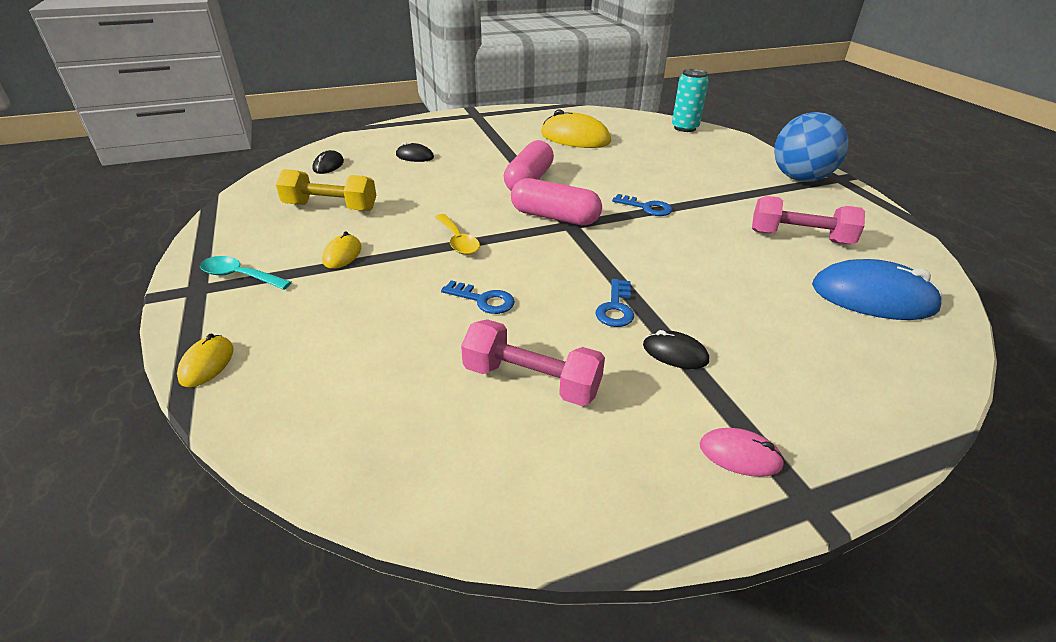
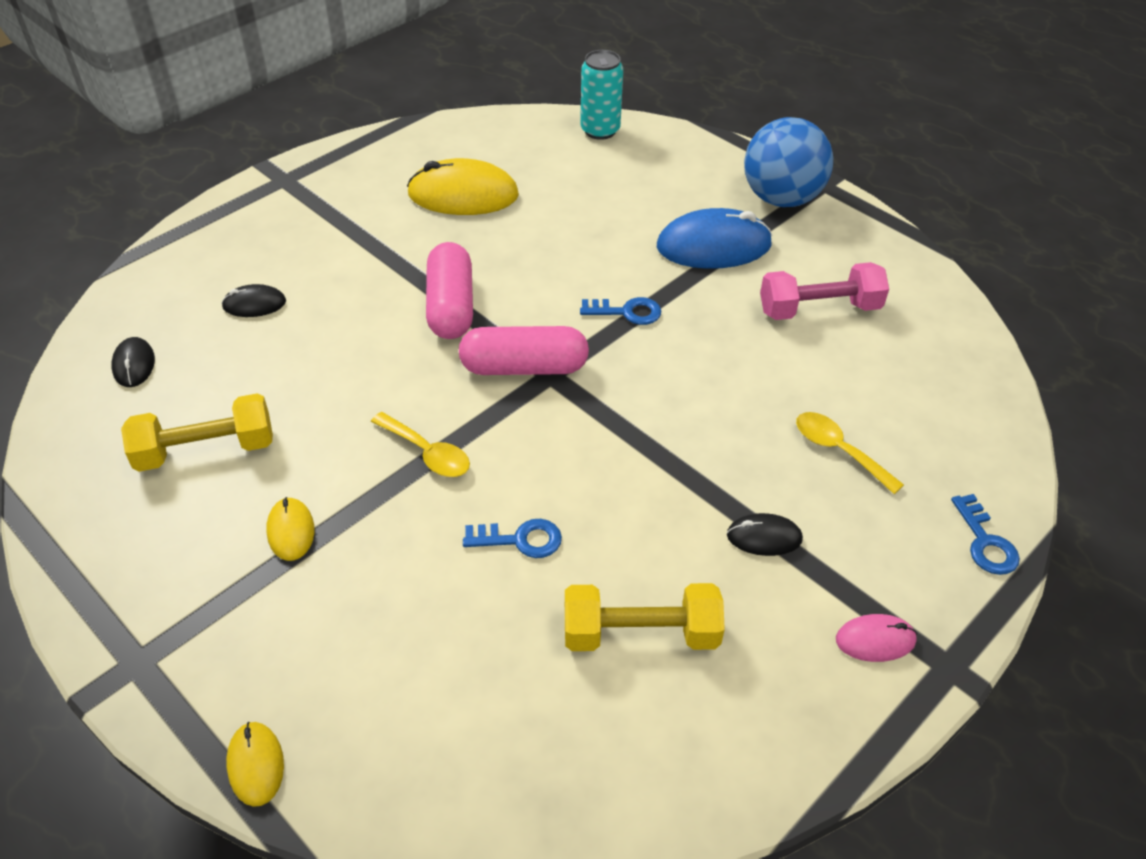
camera: 25 degrees left, 10 degrees up
(240, 276) = (179, 619): turquoise spoon -> none
(531, 381) = (640, 633): pink dumbbell -> yellow dumbbell
(616, 308) = (674, 495): blue key -> blue key (985, 542)
(773, 319) = (838, 450): none -> yellow spoon
(873, 297) = (921, 381): blue mouse -> blue mouse (713, 246)

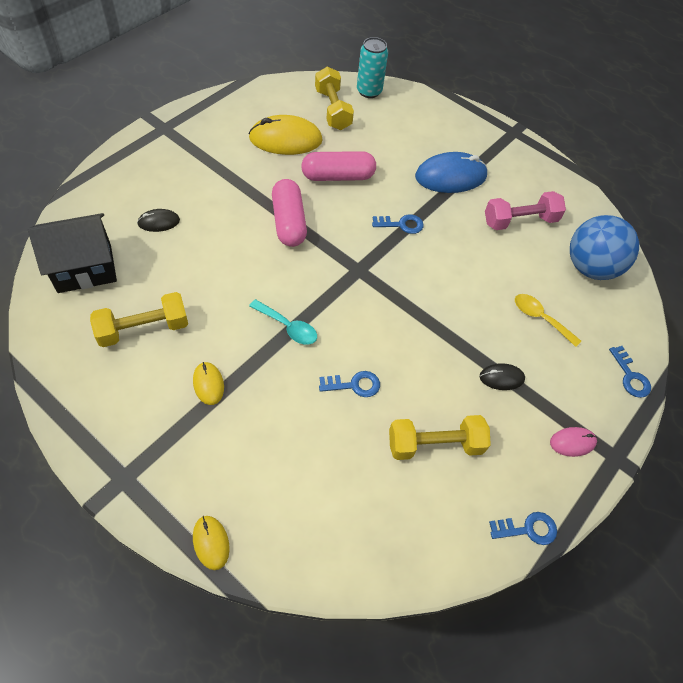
camera: 10 degrees left, 10 degrees up
(134, 364) = (84, 268): black mouse -> black house
(427, 453) = (288, 327): yellow spoon -> turquoise spoon
(524, 367) = (341, 265): pink capsule -> pink capsule (338, 176)
(541, 155) = (333, 109): none -> yellow dumbbell
(781, 198) = (489, 142): blue ball -> blue ball (590, 267)
(784, 772) = (528, 529): none -> blue key

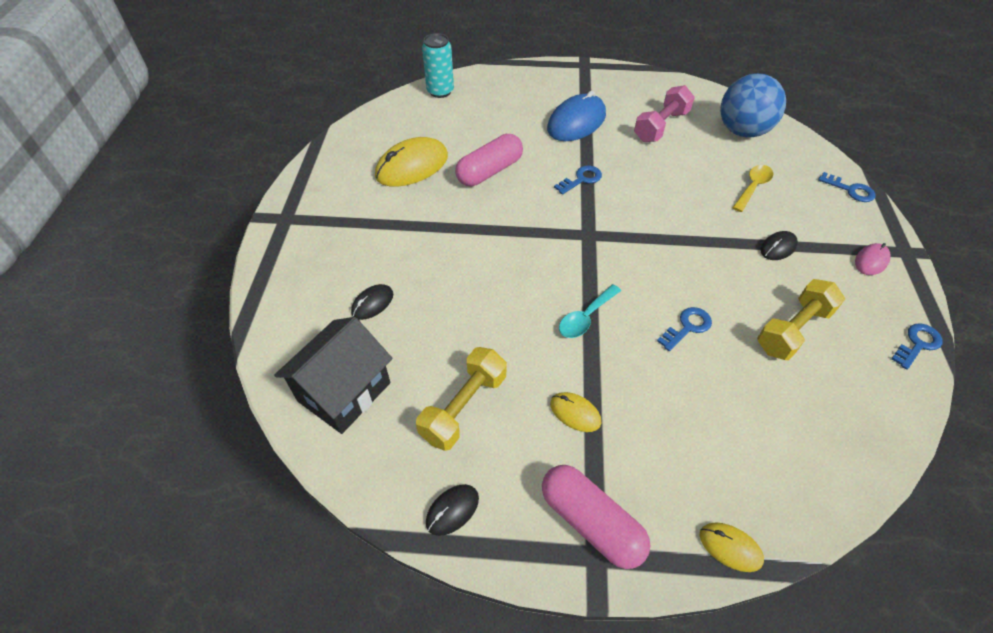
camera: 30 degrees left, 5 degrees down
(71, 385) = (452, 510): none -> black mouse
(288, 222) = (490, 232): pink capsule -> pink capsule (591, 522)
(288, 327) = (585, 317): turquoise spoon -> turquoise spoon turned 135 degrees clockwise
(333, 109) = (426, 121): yellow dumbbell -> none
(540, 318) = (753, 187): yellow spoon -> yellow spoon turned 120 degrees clockwise

